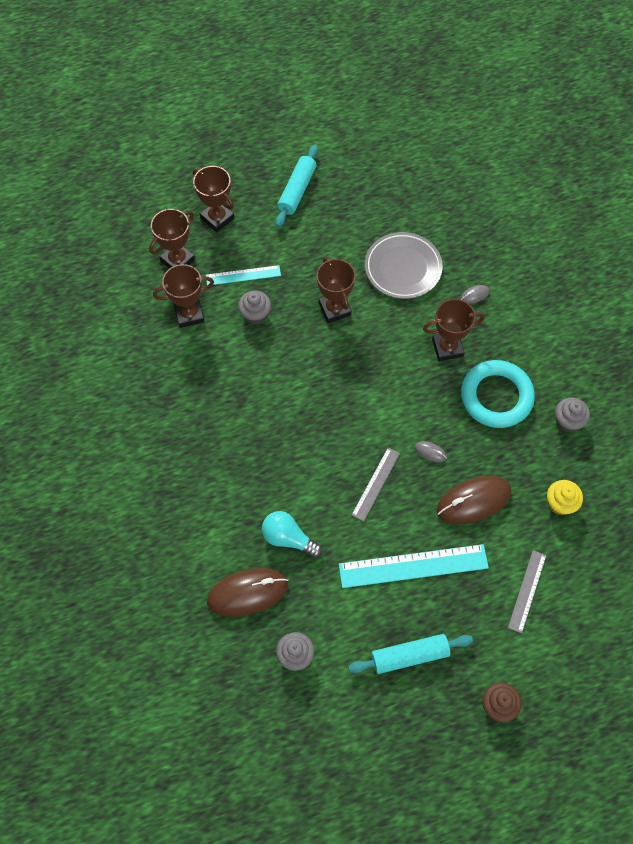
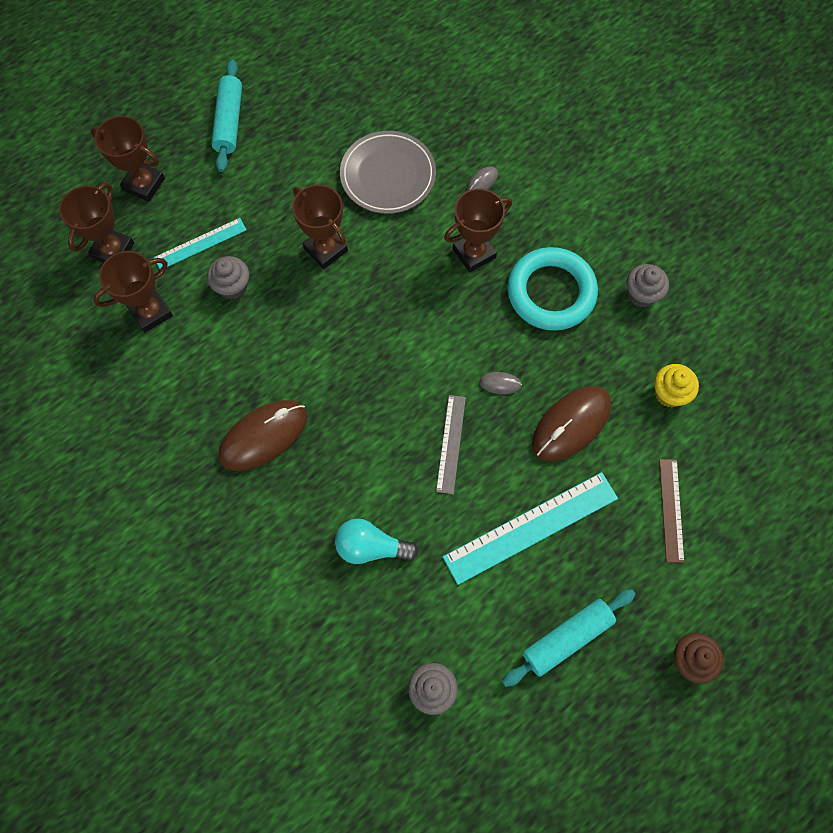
camera: 20 degrees left, 5 degrees up
(247, 593) = (346, 633): brown mouse -> brown mouse (263, 436)
(527, 591) = (671, 510): grey ruler -> brown ruler

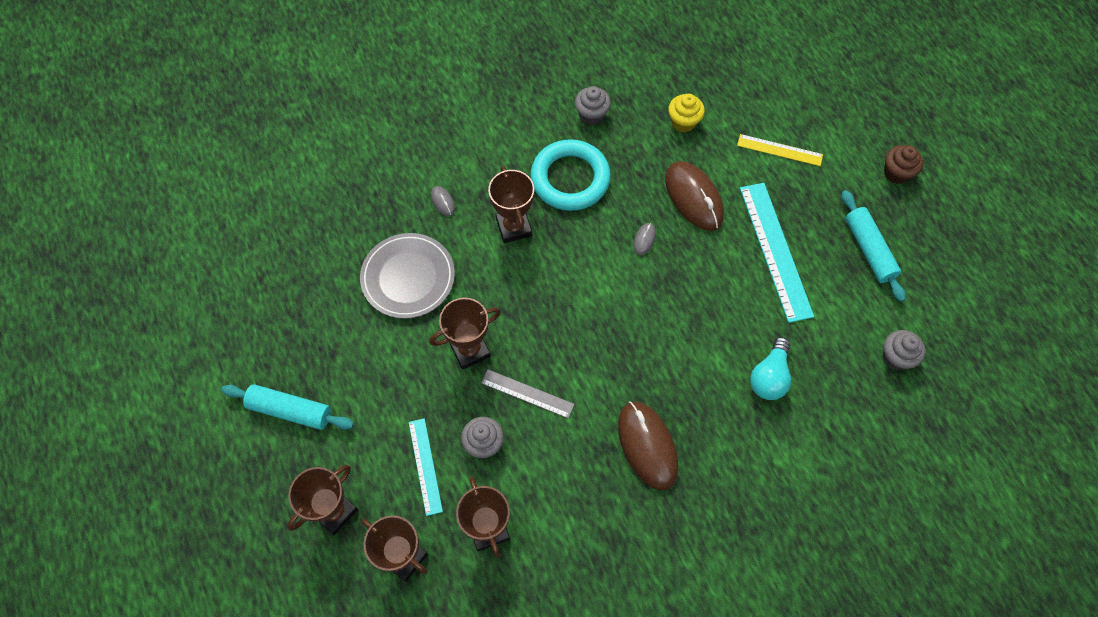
camera: 75 degrees left, 5 degrees down
(451, 443) = (690, 291): grey ruler -> grey ruler (527, 393)
(671, 510) = (779, 150): brown ruler -> yellow ruler

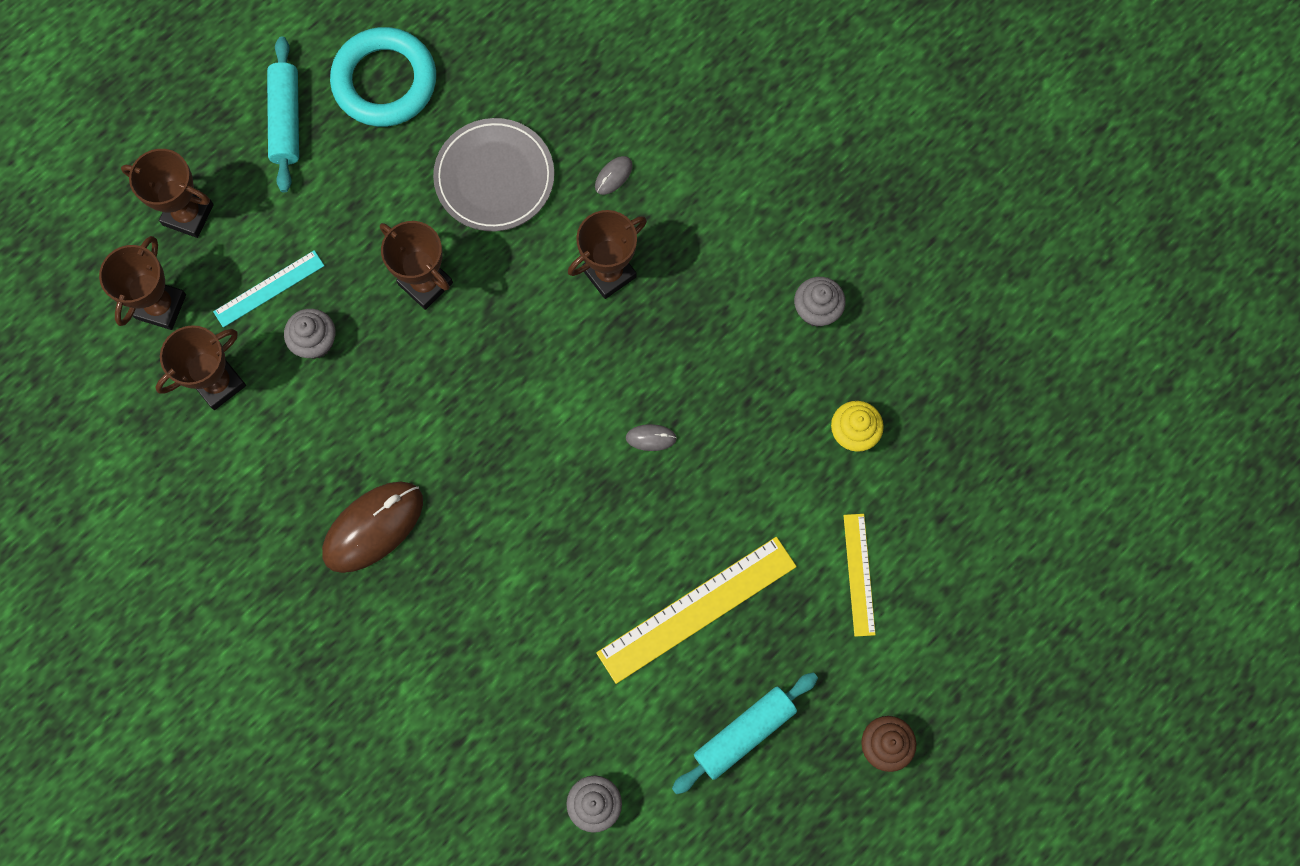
camera: 70 degrees right, 10 degrees up
(527, 393) = (393, 368): grey ruler -> none
(570, 179) = (706, 317): turquoise ring -> turquoise ring (385, 81)
(693, 197) = (738, 481): brown mouse -> none
(769, 377) = (512, 648): turquoise light bulb -> none
(775, 250) = (697, 609): turquoise ruler -> yellow ruler

